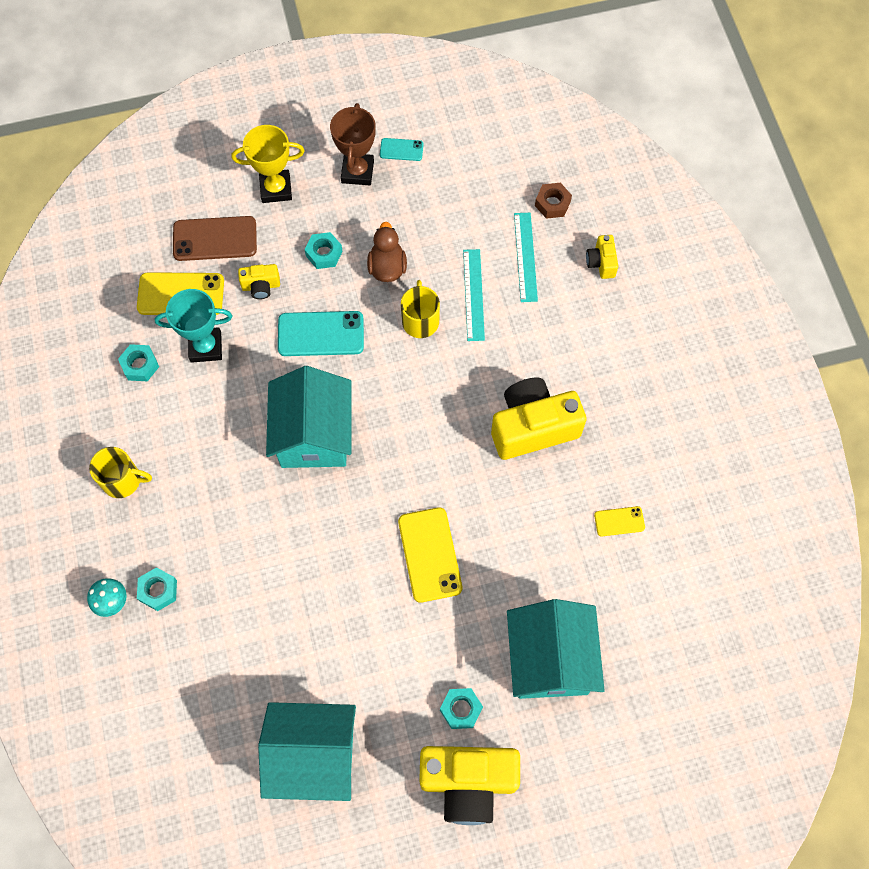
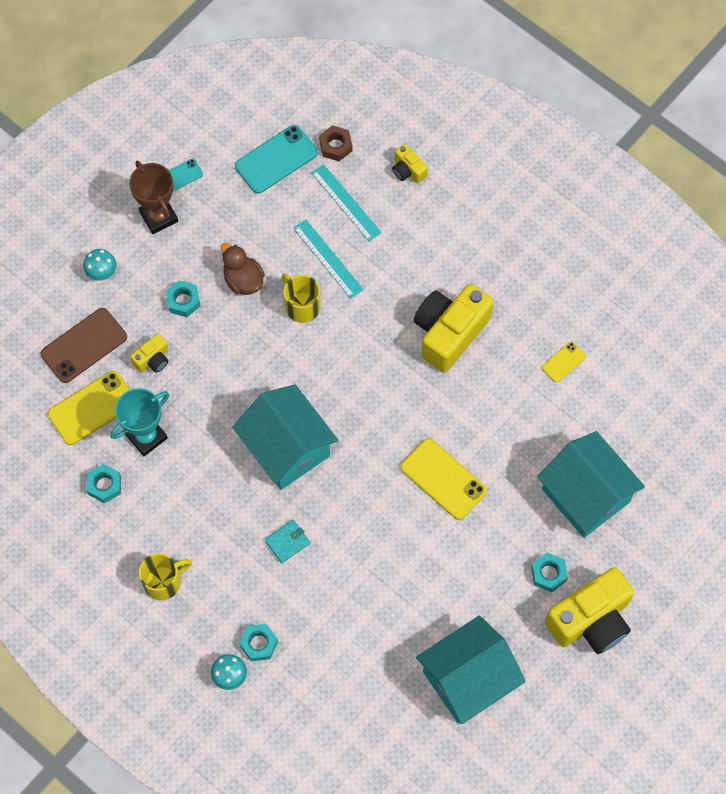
camera: 35 degrees left, 0 degrees up
(251, 517) = (287, 542): none -> turquoise wallet
(276, 189) = (102, 273): yellow trophy -> turquoise mushroom
(321, 334) = (231, 367): turquoise phone -> turquoise phone (276, 159)

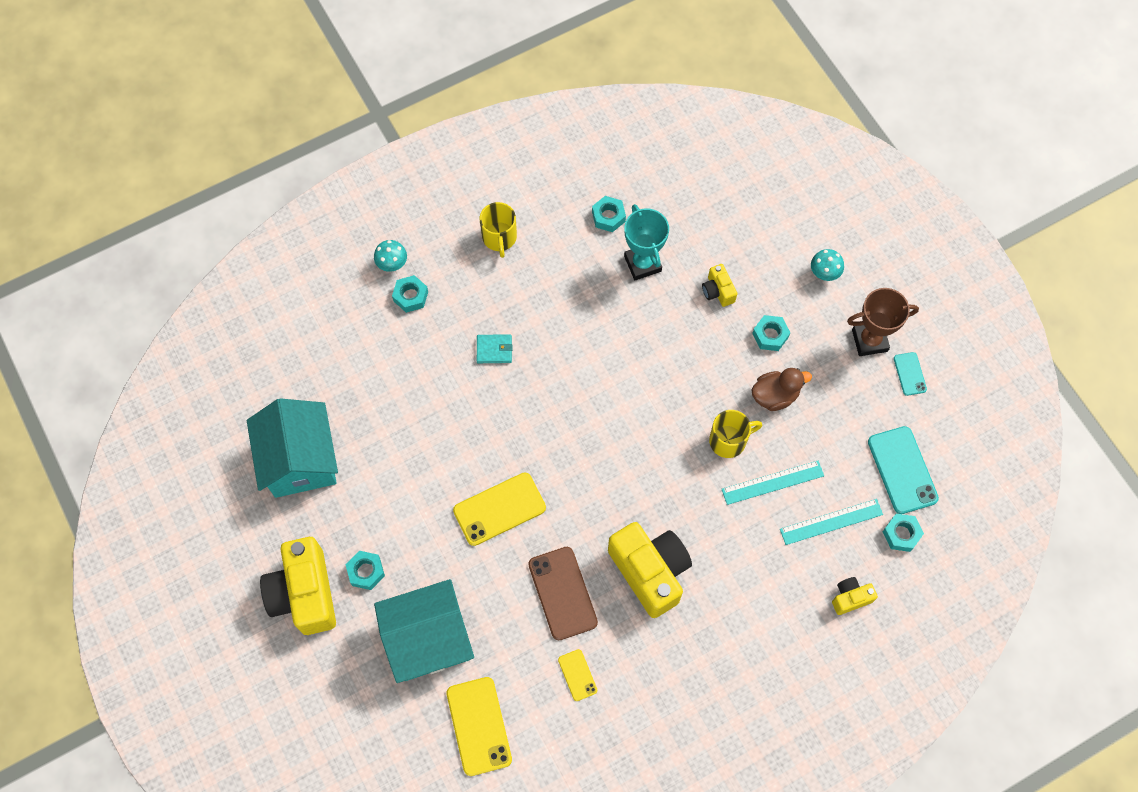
camera: 110 degrees right, 0 degrees up
(84, 345) = (753, 238): brown phone -> brown phone (562, 593)
(92, 408) = (687, 227): yellow phone -> yellow phone (479, 726)
(287, 448) = (585, 378): turquoise house -> none
(287, 542) = (494, 350): turquoise wallet -> turquoise wallet turned 75 degrees counterclockwise
(335, 146) = (901, 534): brown nut -> turquoise nut

